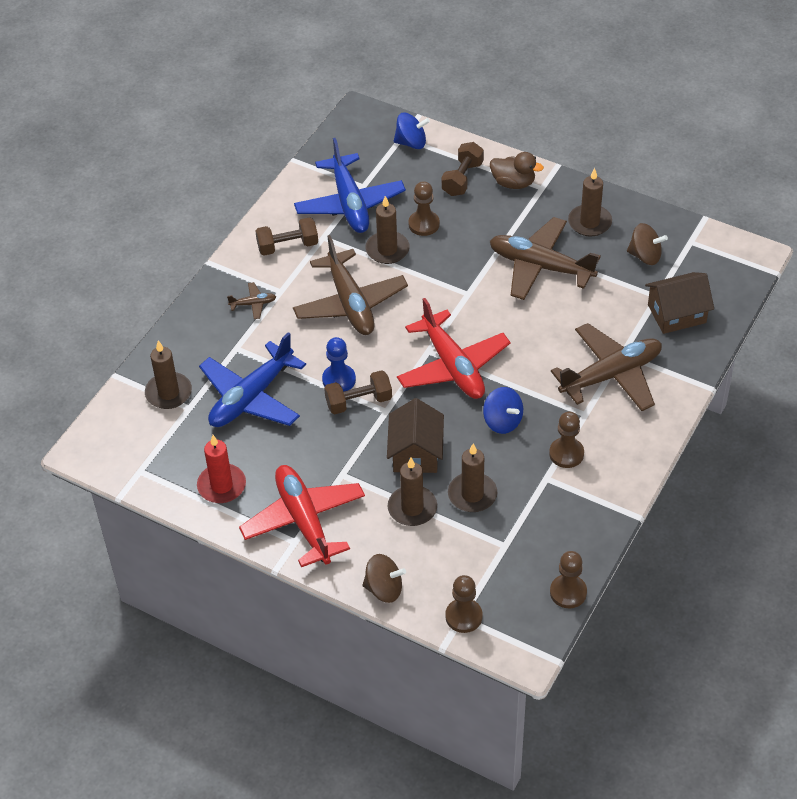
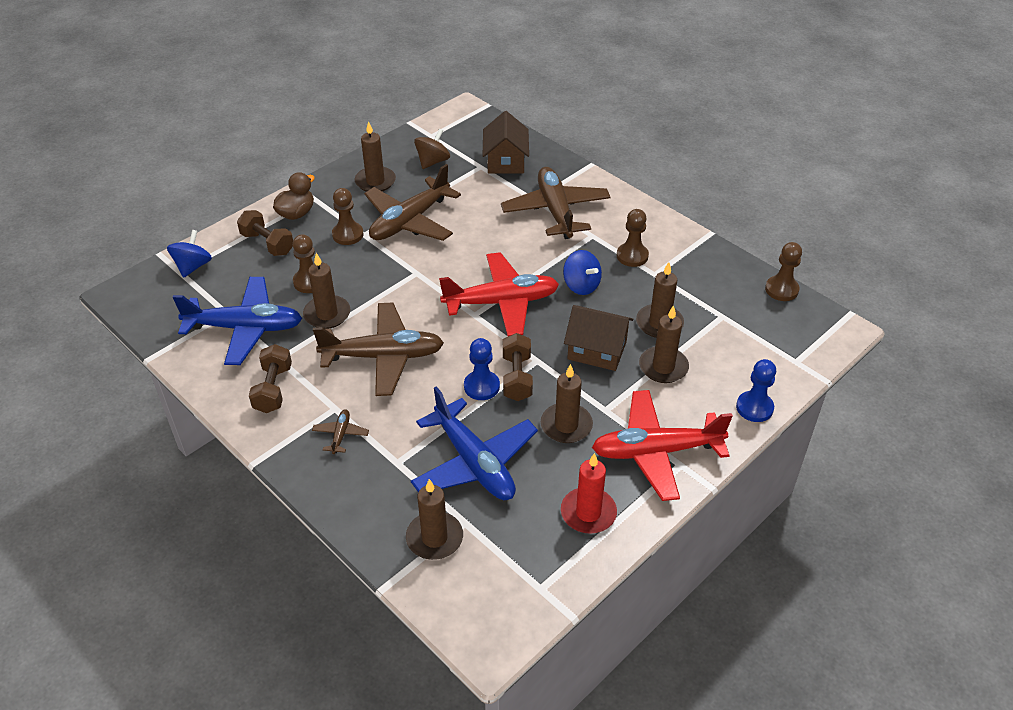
camera: 75 degrees left, 5 degrees down
(313, 450) = (566, 425): none -> brown candle
(384, 589) = (754, 408): brown spinning top -> blue pawn
(463, 616) = (796, 360): brown pawn -> brown pawn (348, 235)
(502, 421) = (581, 285): blue spinning top -> blue spinning top turned 75 degrees clockwise

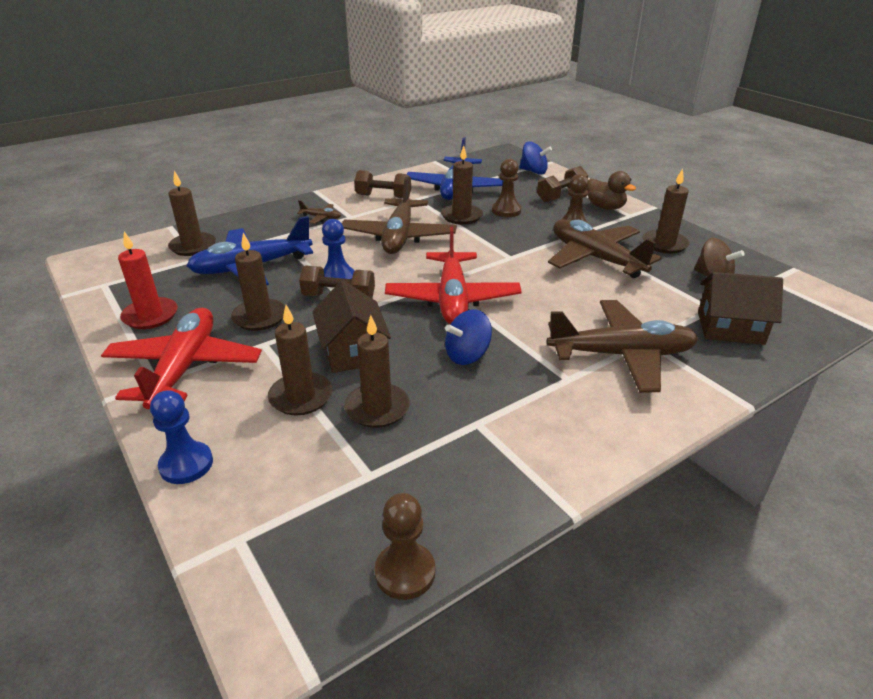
camera: 100 degrees right, 10 degrees down
(597, 350) = (353, 351): brown house -> brown house turned 45 degrees counterclockwise
(632, 256) = (519, 408): brown pawn -> none

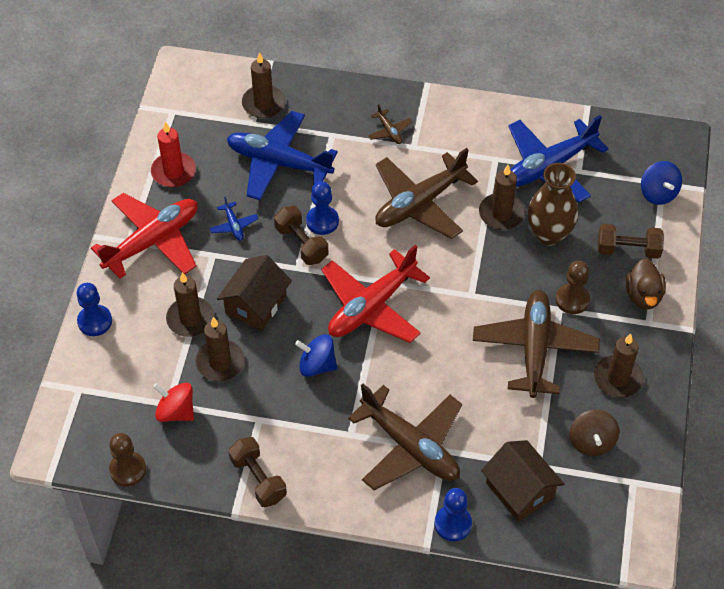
camera: 45 degrees right, 20 degrees up
(259, 317) = (234, 225): brown candle -> blue plane
(383, 196) = (472, 135): brown dumbbell -> brown dumbbell (258, 479)
(386, 476) = (176, 411): none -> red spinning top
(506, 211) = (549, 234): brown pawn -> brown vase
(736, 378) = (453, 524): none -> blue pawn

